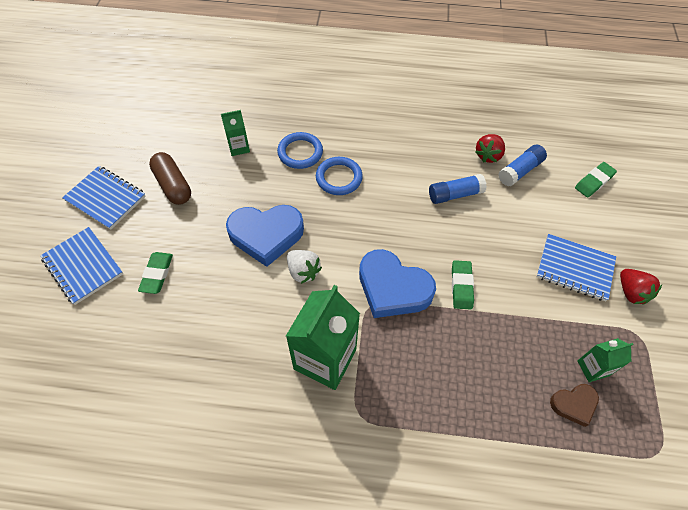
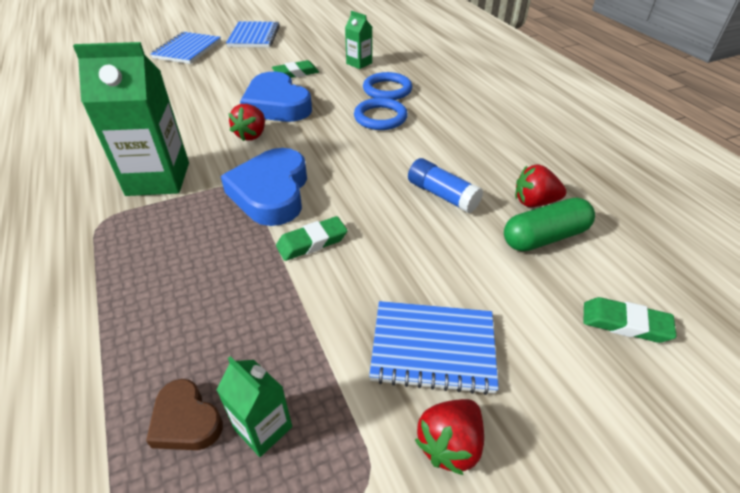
camera: 60 degrees right, 15 degrees down
(157, 274) = (199, 75): green eraser -> green eraser (296, 73)
(173, 185) = (290, 53): brown capsule -> none
(303, 271) = (251, 135): white strawberry -> red strawberry
(520, 171) = (545, 237): blue glue stick -> green capsule
(574, 268) = (433, 348): blue notebook -> blue notebook turned 75 degrees counterclockwise

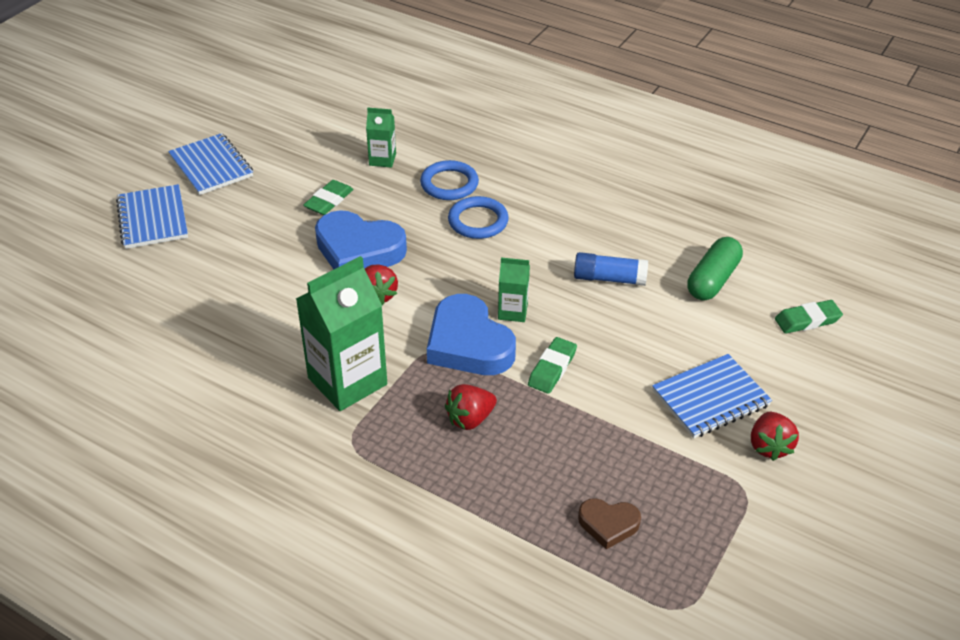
camera: 35 degrees left, 0 degrees up
(263, 428) = (659, 500): green carton -> green carton (512, 311)
(534, 202) = (682, 252): red strawberry -> red strawberry (470, 419)

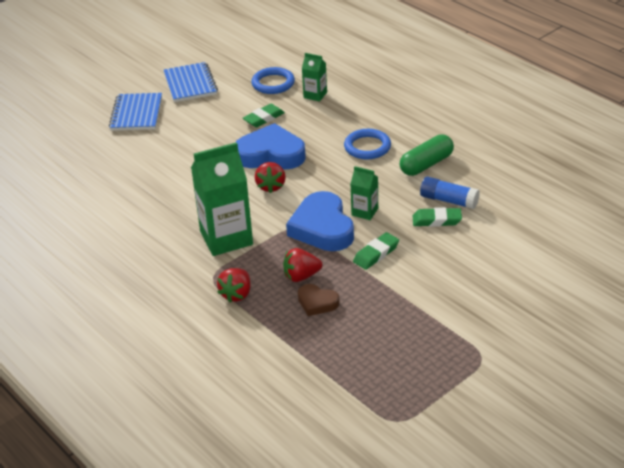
camera: 20 degrees right, 5 degrees down
(358, 250) = (271, 154): blue heart -> blue heart turned 150 degrees clockwise
(449, 184) = (357, 118): blue ring -> blue ring (273, 83)
(608, 524) = (369, 359): brown heart -> brown heart (317, 302)
(710, 398) = (486, 293): blue notebook -> none
(712, 280) = (530, 213): green capsule -> green capsule (426, 164)
(769, 446) = (515, 332): red strawberry -> red strawberry (236, 294)
(807, 320) = (592, 253): green eraser -> green eraser (437, 220)

